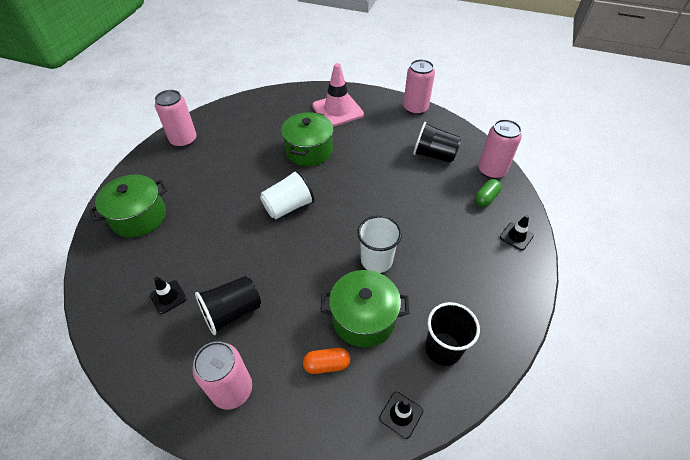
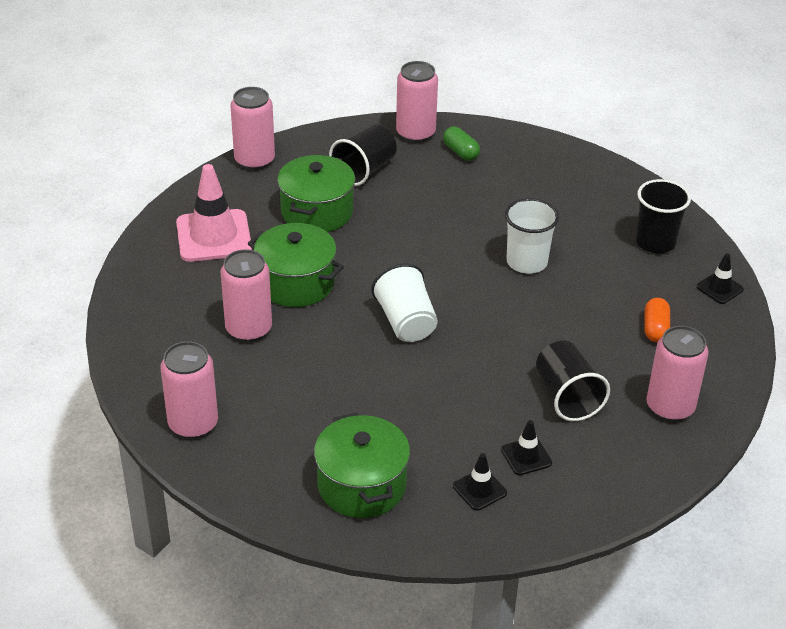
camera: 75 degrees left, 10 degrees down
(263, 142) = (248, 329): none -> pink can
(363, 318) = (604, 290): green pot -> green pot (317, 212)
(516, 236) = (527, 149): black traffic cone -> black traffic cone (479, 489)

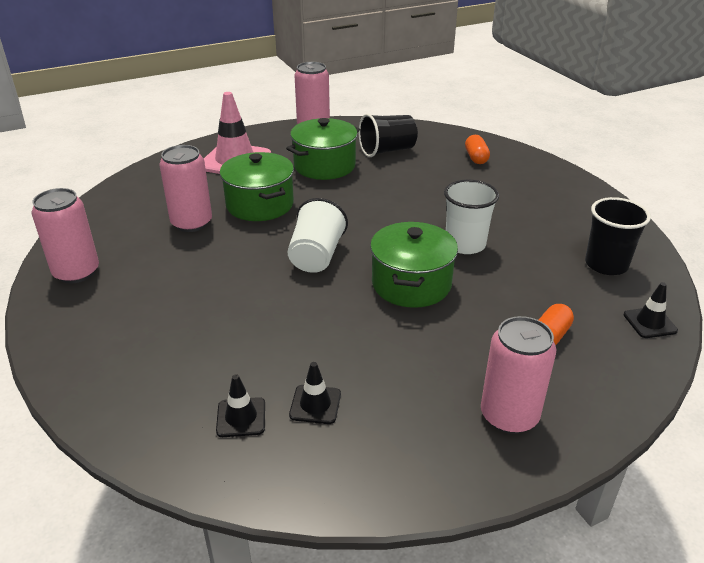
camera: 30 degrees right, 5 degrees down
(361, 485) = (144, 369): green pot -> green pot (411, 284)
(415, 133) = (450, 138): pink can -> none
(460, 152) = (476, 158): green capsule -> orange capsule
(567, 397) = (406, 365): black cup -> none

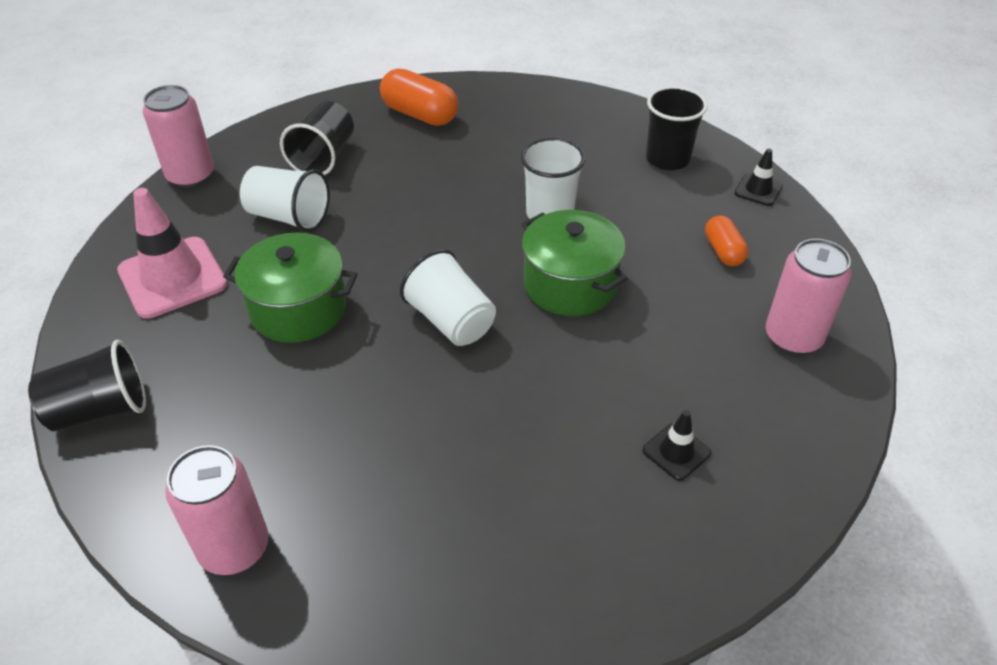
camera: 50 degrees left, 10 degrees up
(127, 190) = (100, 409): none -> black cup
(191, 223) = (261, 386): pink can -> none
(241, 417) = (647, 517): black traffic cone -> none
(324, 166) = (288, 217): green pot -> white cup
(476, 158) = (420, 114): orange capsule -> orange capsule, size x1.66

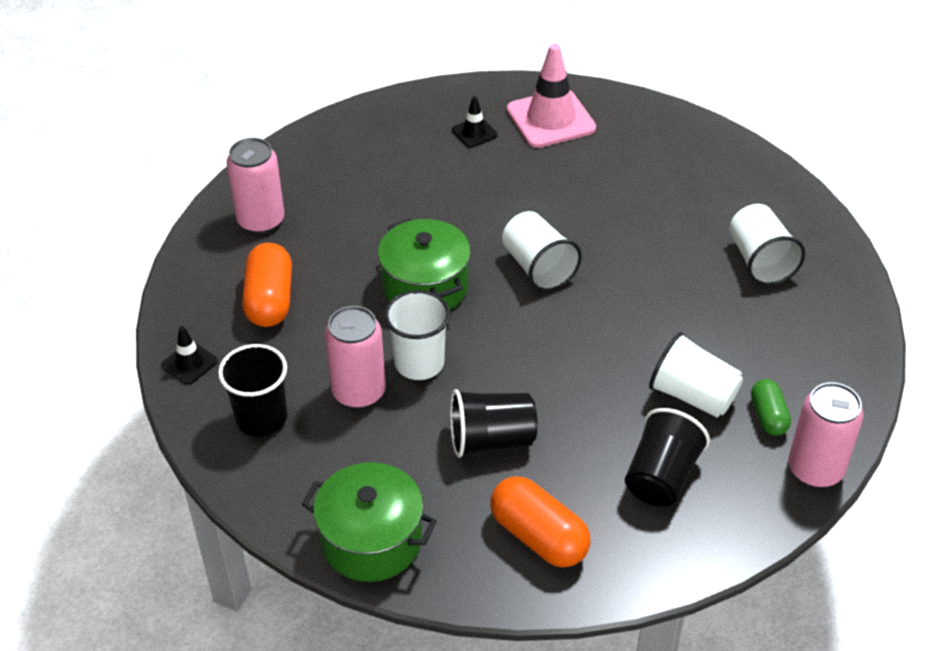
camera: 170 degrees left, 0 degrees up
(100, 409) = (817, 235): black cup -> black cup (491, 440)
(172, 277) = (795, 340): pink traffic cone -> pink traffic cone (551, 119)
(186, 363) = (760, 261): none -> white cup
(221, 208) = (768, 416): none -> green capsule
(234, 547) = (696, 145): pink can -> pink can (358, 392)
(298, 309) = (672, 295): green pot -> green pot (371, 540)
(676, 452) = (395, 160): black traffic cone -> black traffic cone (474, 132)
(723, 251) = (269, 300): orange capsule -> orange capsule, size x1.66

